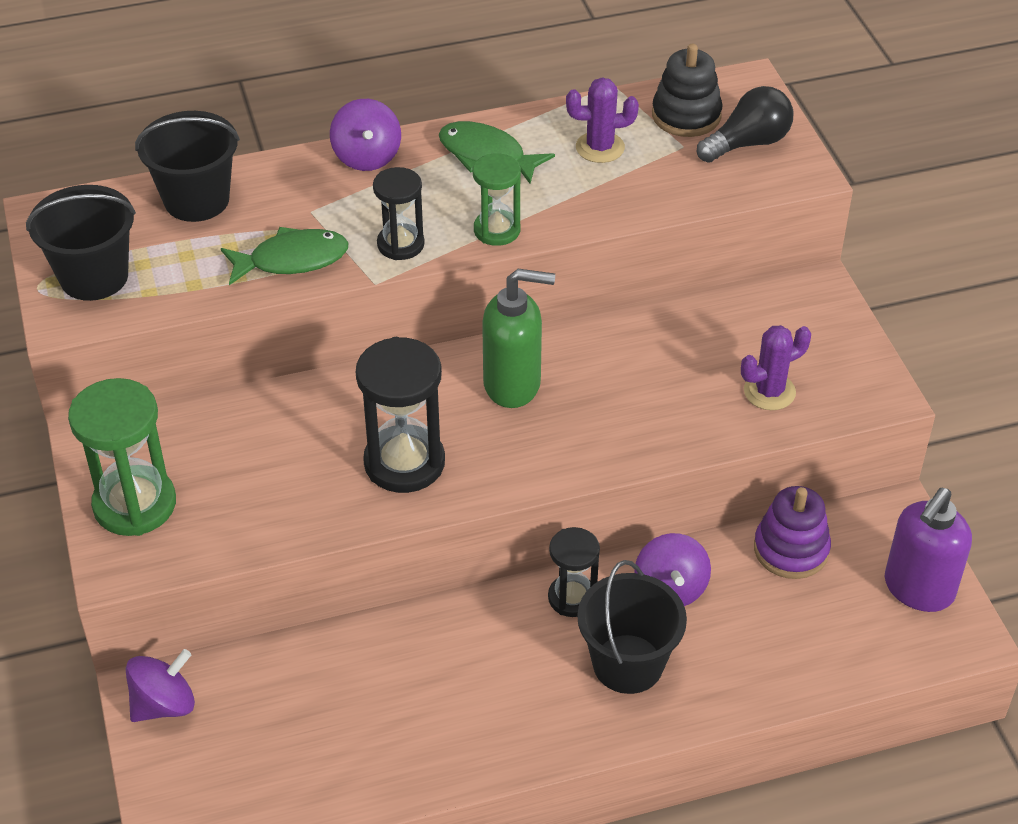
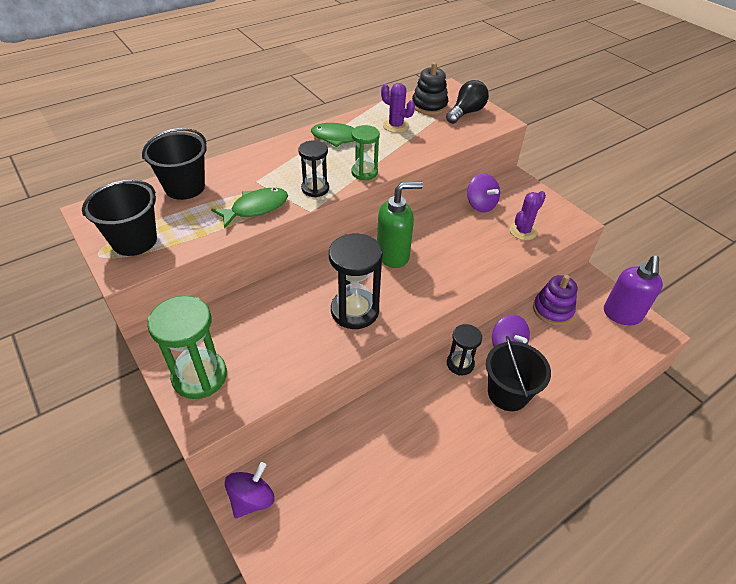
camera: 20 degrees left, 0 degrees up
(367, 157) = (275, 149): purple spinning top -> purple spinning top (480, 205)
(600, 147) = (396, 126): purple cactus -> purple cactus turned 60 degrees clockwise

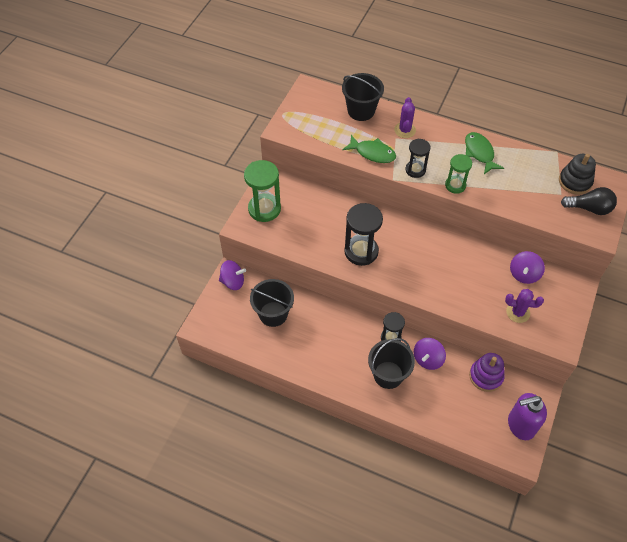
camera: 60 degrees right, 10 degrees up
(134, 241) = (303, 120): black bucket -> black bucket (273, 314)
(393, 255) = (424, 247): green soap dispenser -> none
(396, 126) = (526, 175): purple cactus -> purple cactus (405, 130)

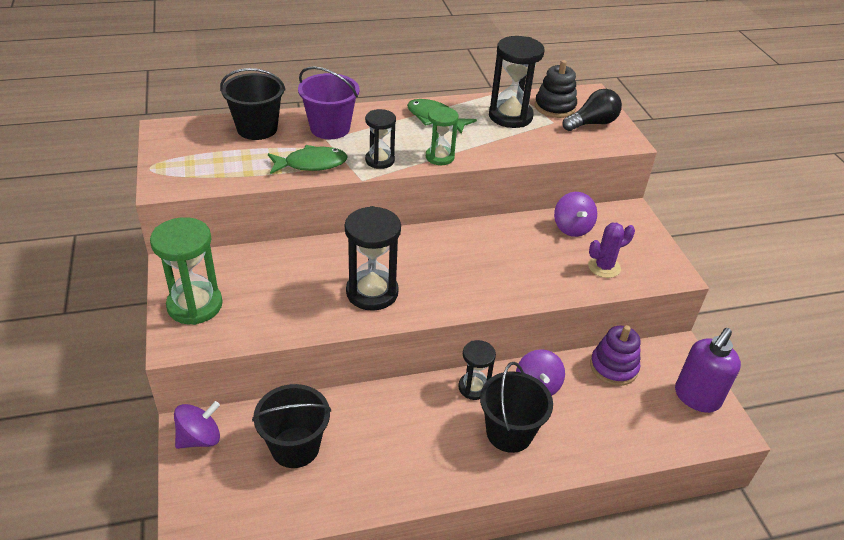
camera: 40 degrees left, 15 degrees down
(405, 130) = (330, 128): purple cactus -> purple bucket
(534, 175) = (510, 116): none -> black hourglass

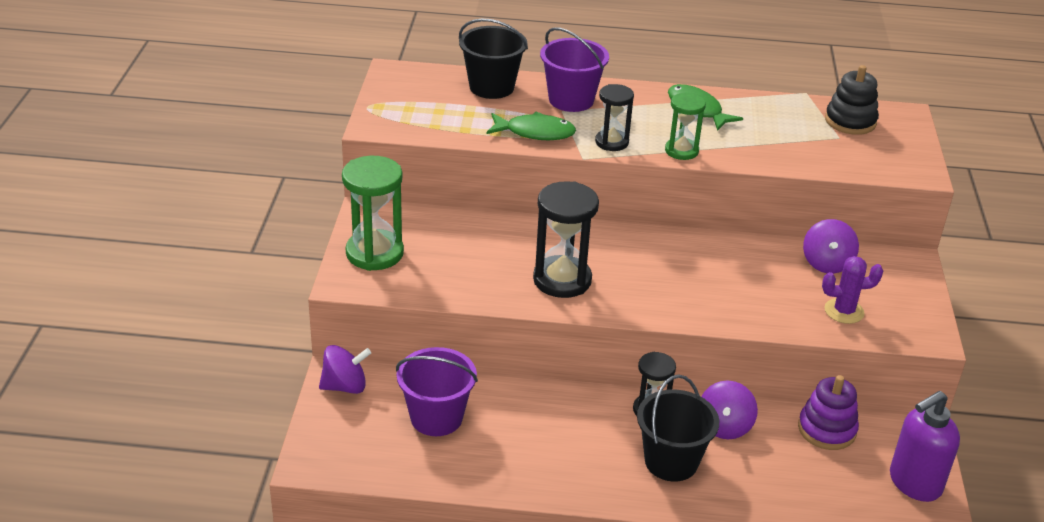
camera: 20 degrees right, 5 degrees down
(295, 447) = (436, 417): black bucket -> purple bucket
(510, 116) = (789, 122): black hourglass -> none
(592, 123) = (888, 147): black light bulb -> none

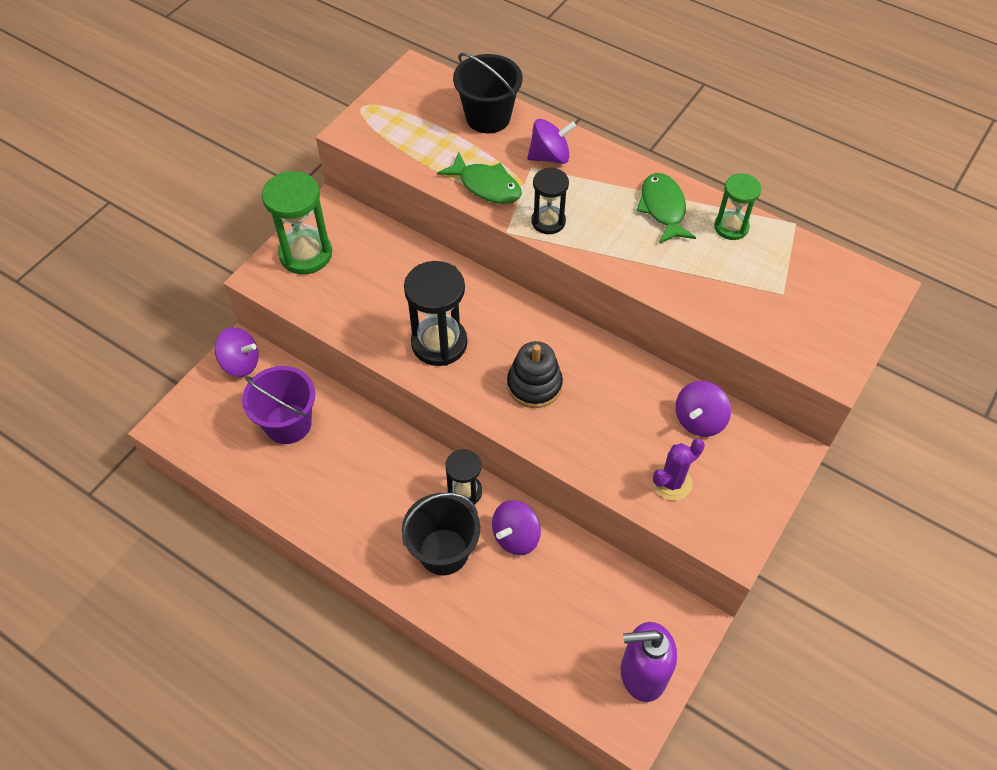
camera: 30 degrees right, 20 degrees up
(571, 100) = (550, 156): purple bucket -> purple spinning top
(681, 151) = (607, 255): green hourglass -> green hourglass (731, 227)
(826, 429) = (605, 581): purple stacking toy -> none
(844, 311) = (671, 482): purple cactus -> purple cactus turned 60 degrees counterclockwise
(850, 121) = (812, 277): black stacking toy -> black stacking toy (534, 385)

